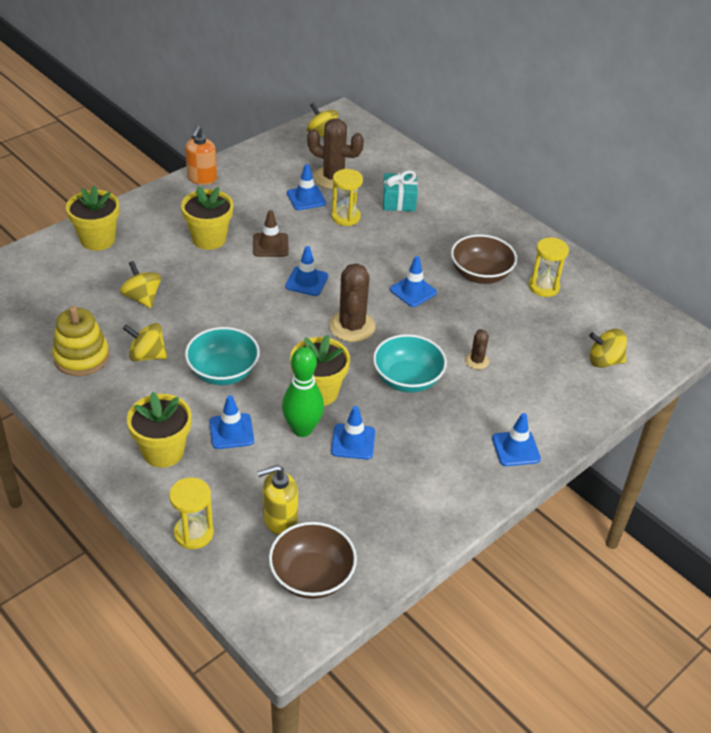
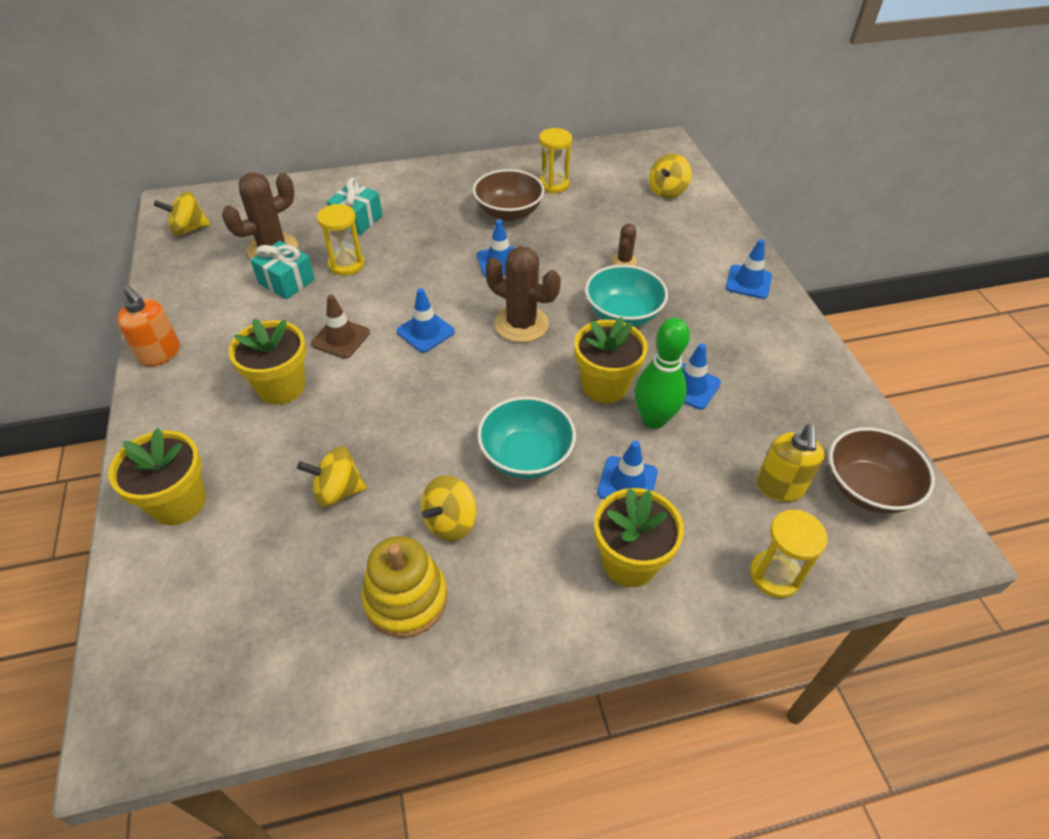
camera: 60 degrees left, 5 degrees up
(306, 198) = (286, 281): blue traffic cone -> turquoise gift
(477, 361) = (624, 261): brown cactus -> brown cactus turned 75 degrees clockwise

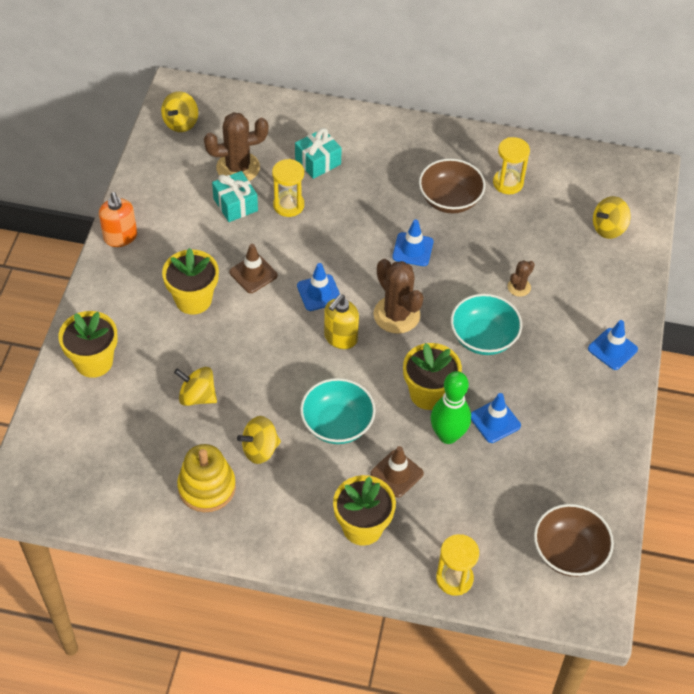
camera: 25 degrees right, 5 degrees up
(189, 229) = (181, 123): yellow spinning top -> yellow spinning top turned 75 degrees counterclockwise
(627, 482) = (396, 474): blue traffic cone -> brown traffic cone
(780, 487) = (504, 524): yellow soap dispenser -> yellow soap dispenser (340, 338)

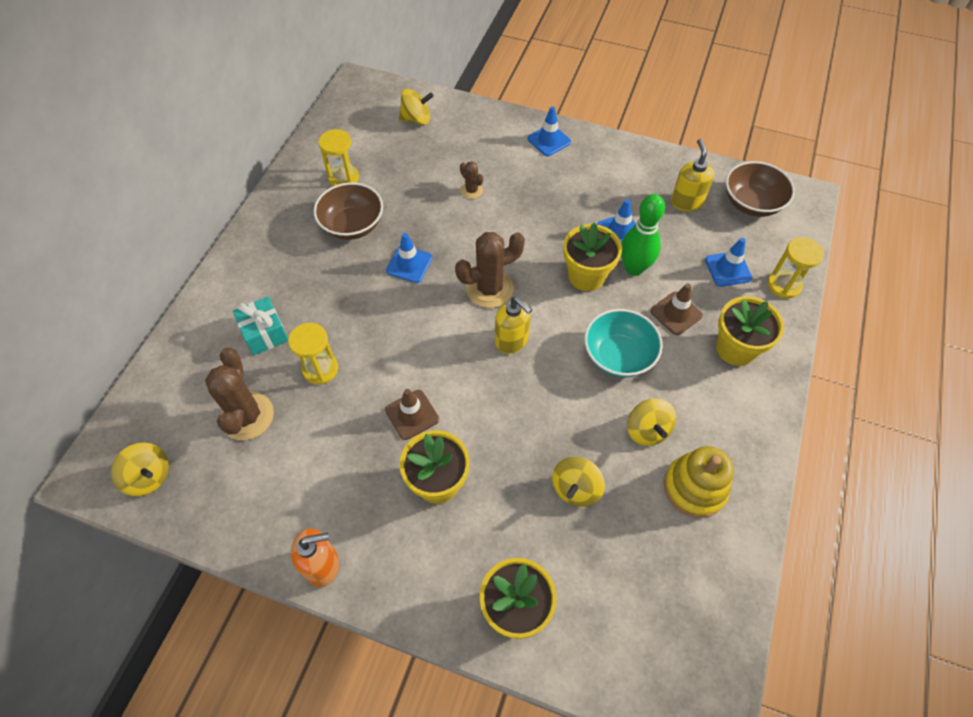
camera: 80 degrees left, 5 degrees up
(235, 205) = (304, 424): turquoise gift -> none
(319, 293) = (450, 353): blue traffic cone -> blue traffic cone (728, 269)
(483, 338) = (526, 225): turquoise bowl -> none
(554, 485) = (686, 202): none -> yellow soap dispenser
(608, 228) = (416, 119): yellow spinning top -> yellow spinning top turned 75 degrees counterclockwise

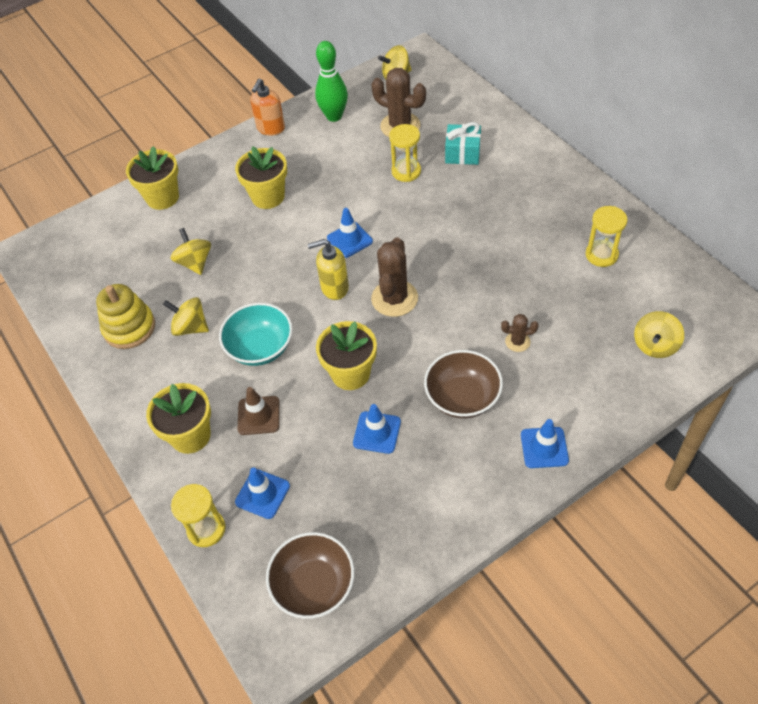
camera: 130 degrees right, 5 degrees down
(352, 225) = (536, 239): brown bowl -> brown bowl (462, 397)
(409, 264) = (463, 258): blue traffic cone -> blue traffic cone (349, 240)
(412, 415) = (327, 204): brown traffic cone -> none
(634, 268) = (328, 416): green bowling pin -> green bowling pin (334, 116)
(686, 202) = (365, 521): yellow soap dispenser -> none

